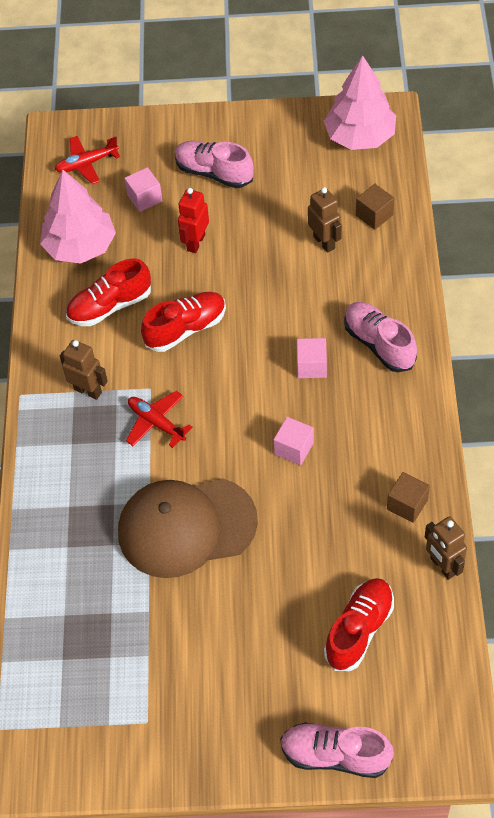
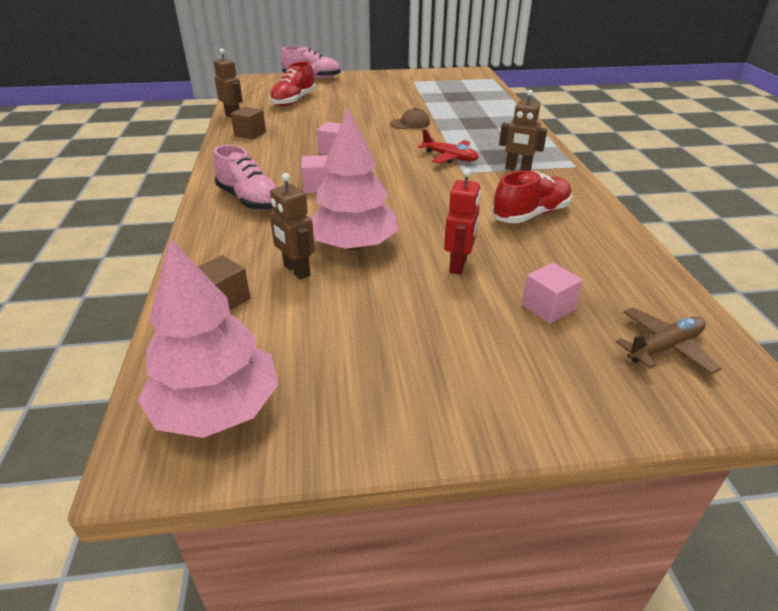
camera: 170 degrees right, 20 degrees down
(80, 246) = (598, 257): pink tree -> pink tree (353, 245)
(87, 164) = (664, 347): red plane -> brown plane
(186, 329) = (444, 203): red shoe -> none
(186, 527) = (410, 123): brown cap -> brown cap, size x0.41
(214, 173) = (460, 342): pink shoe -> none

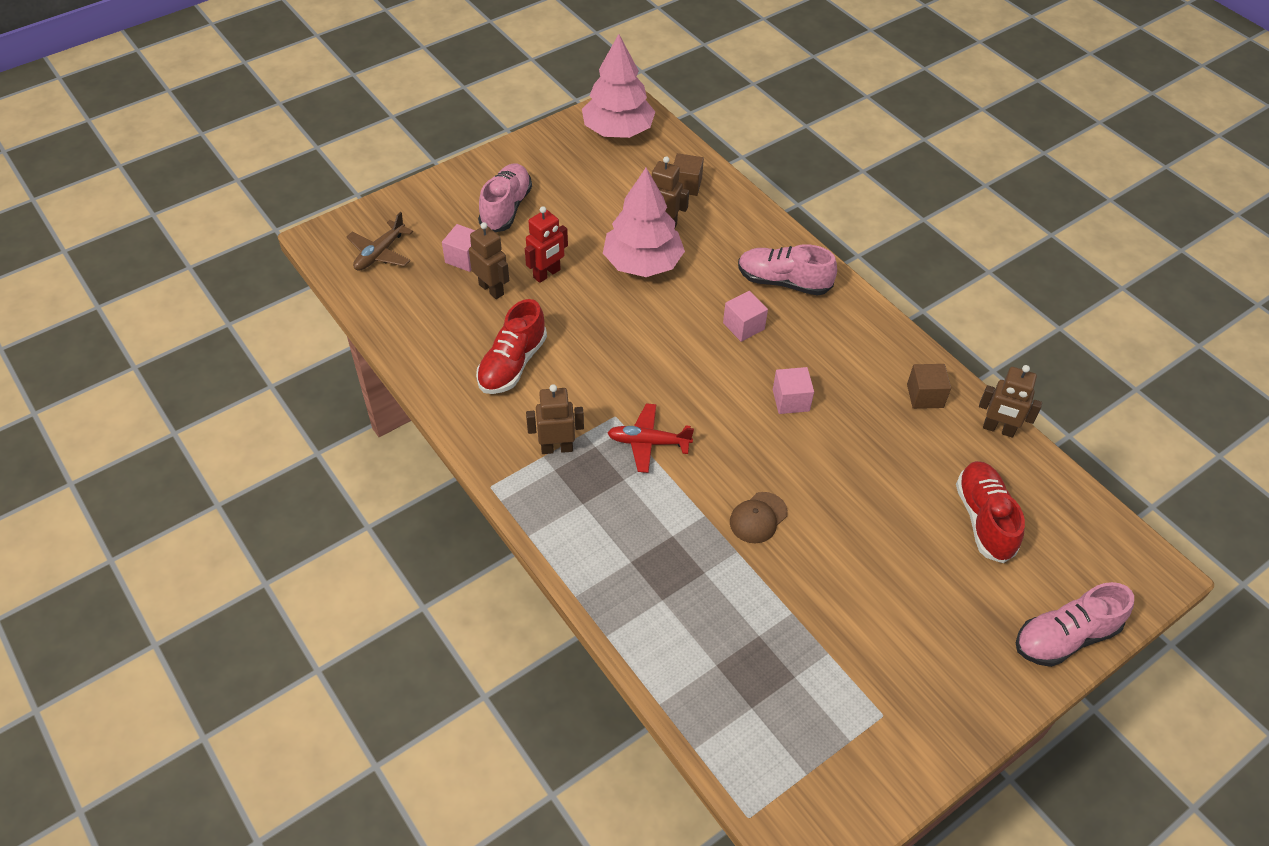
camera: 150 degrees right, 15 degrees up
(458, 265) = (547, 274): red robot -> red robot turned 120 degrees counterclockwise
(467, 348) = (506, 208): none -> pink shoe
(527, 270) = (491, 289): none -> brown robot

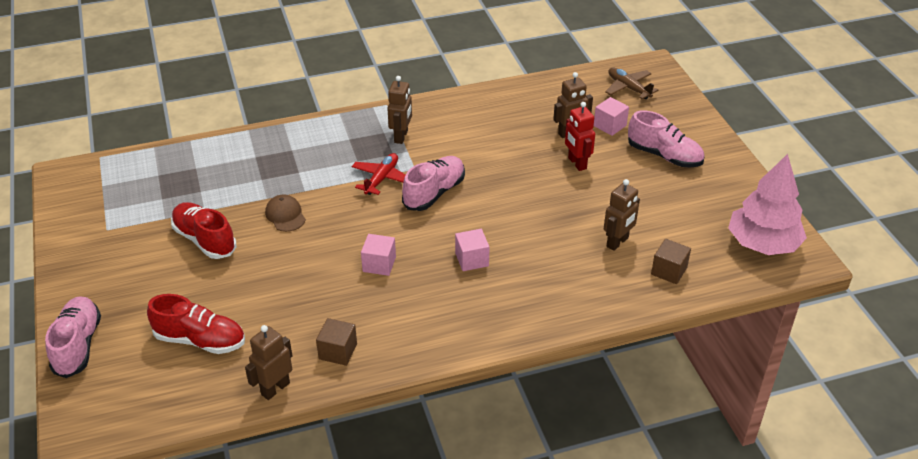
camera: 110 degrees right, 10 degrees down
(512, 364) = (488, 130): red shoe -> red shoe (205, 240)
(643, 263) = (570, 218): pink tree -> none
(783, 282) = (514, 301): pink shoe -> pink shoe (434, 193)

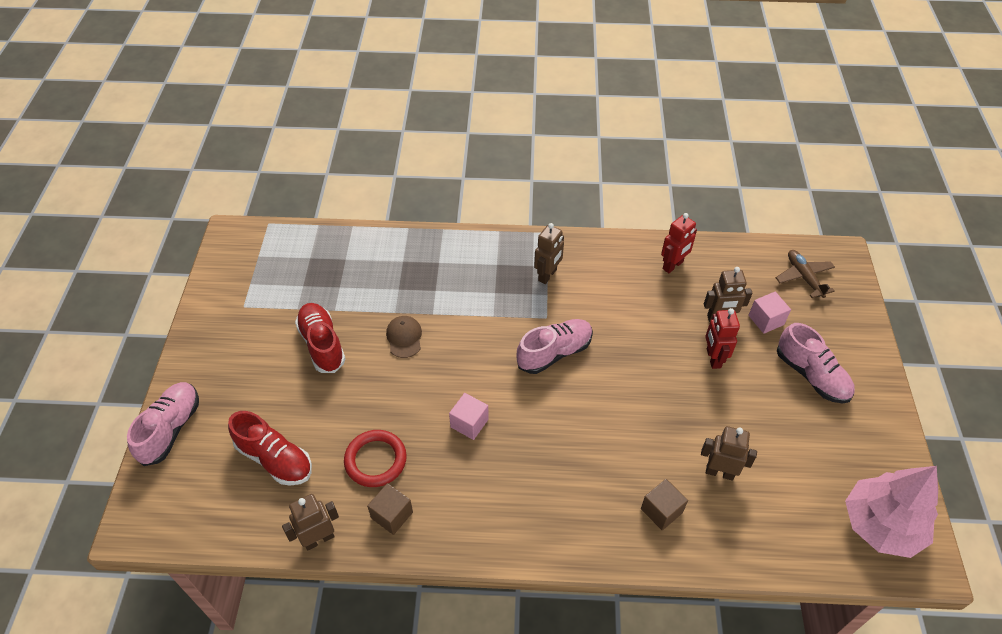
camera: 20 degrees right, 10 degrees up
(302, 315) = (375, 460): none -> red ring
(381, 179) = (510, 321): red plane -> none
(472, 259) = (561, 446): pink cube -> none
(512, 104) = (673, 265): none -> red robot
(617, 242) = (719, 472): brown robot -> brown robot turned 135 degrees counterclockwise
(669, 271) = (761, 527): brown cube -> brown cube (661, 510)

